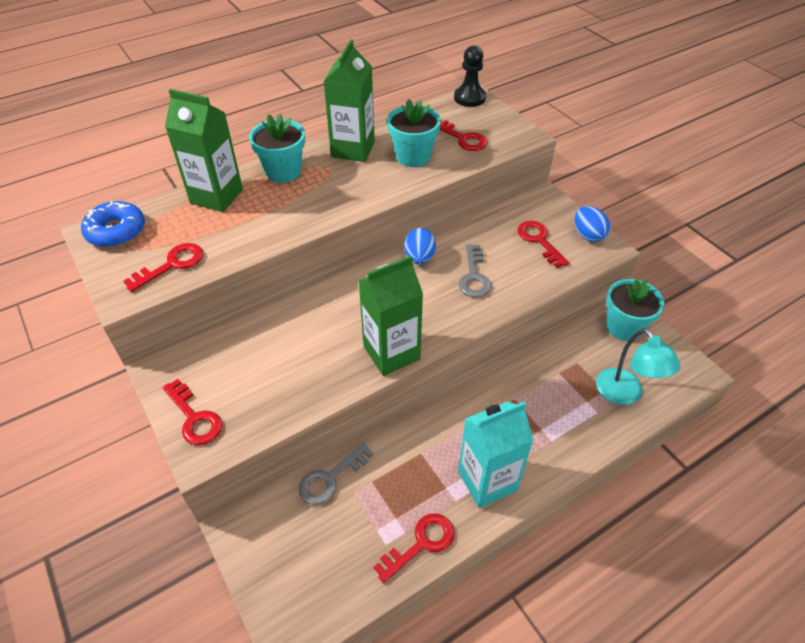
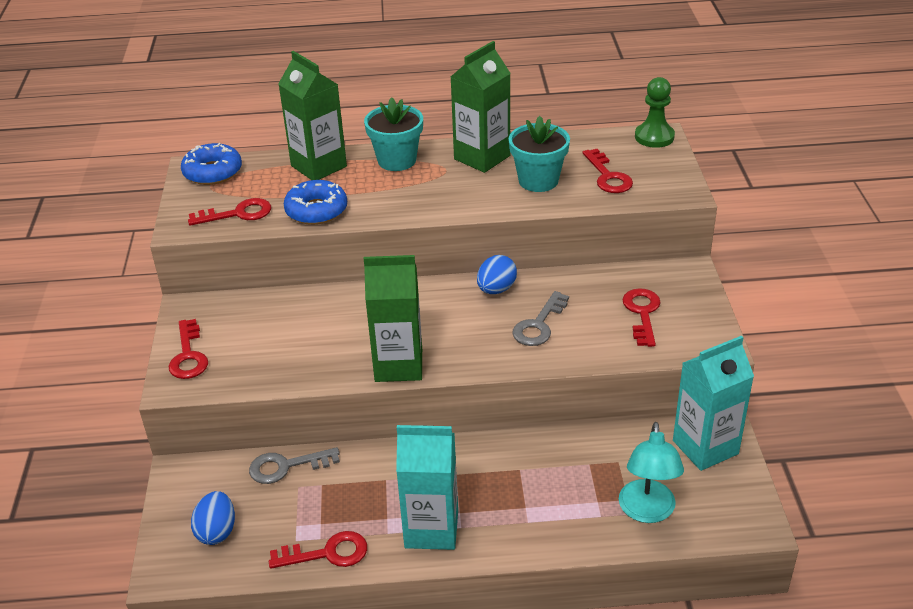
camera: 30 degrees right, 10 degrees down
(246, 238) = (316, 210): none -> blue donut
(469, 98) = (654, 137): black pawn -> green pawn
(588, 235) = (705, 325): blue egg -> blue egg (217, 531)
(624, 327) = (705, 447): turquoise flower pot -> turquoise carton

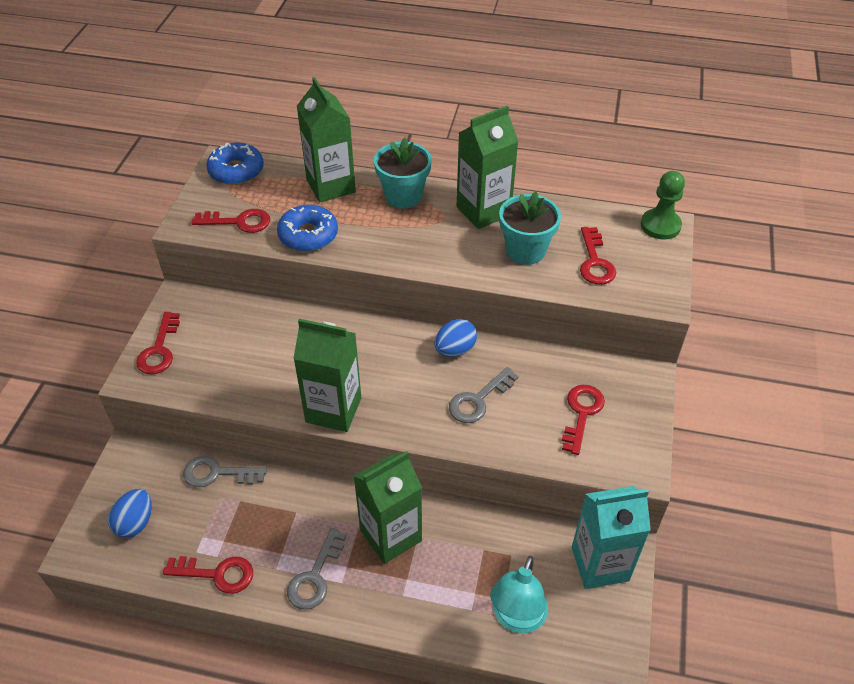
camera: 15 degrees right, 10 degrees up
(431, 529) = (315, 576): turquoise carton -> grey key
(492, 475) = (391, 535): none -> green carton

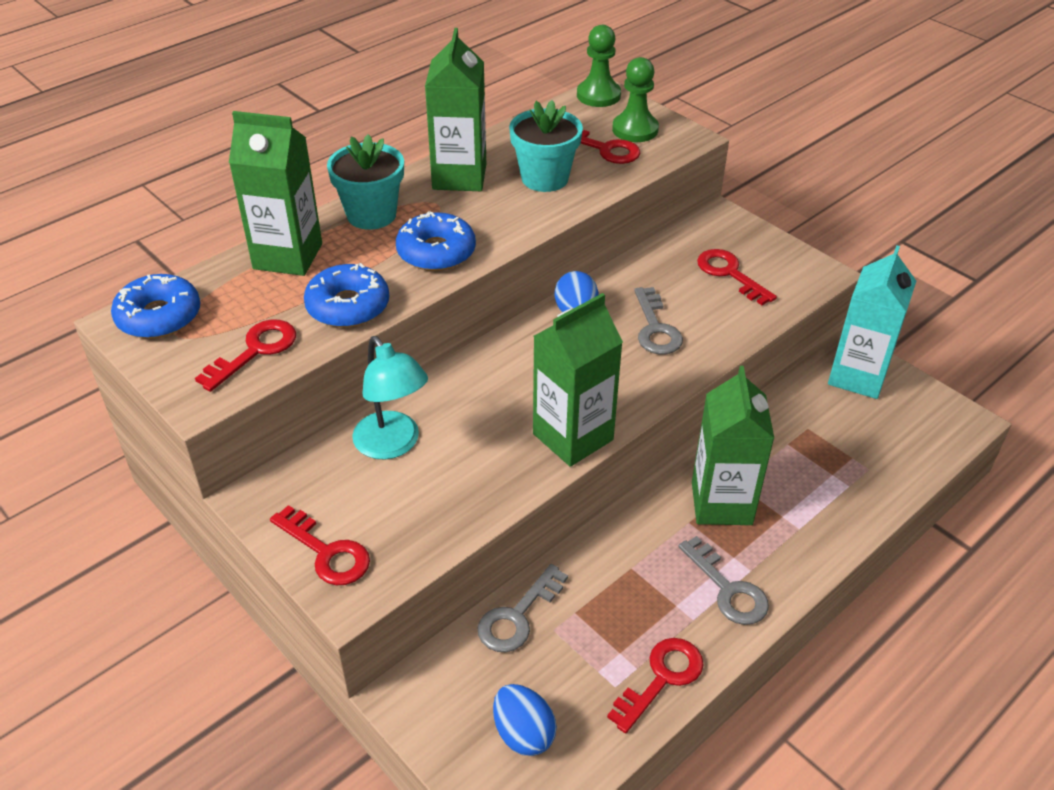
camera: 55 degrees left, 5 degrees down
(394, 243) = (436, 252): none -> blue donut
(516, 618) = (879, 459): turquoise lamp -> turquoise lamp (393, 445)
(638, 266) = (635, 129): none -> green pawn

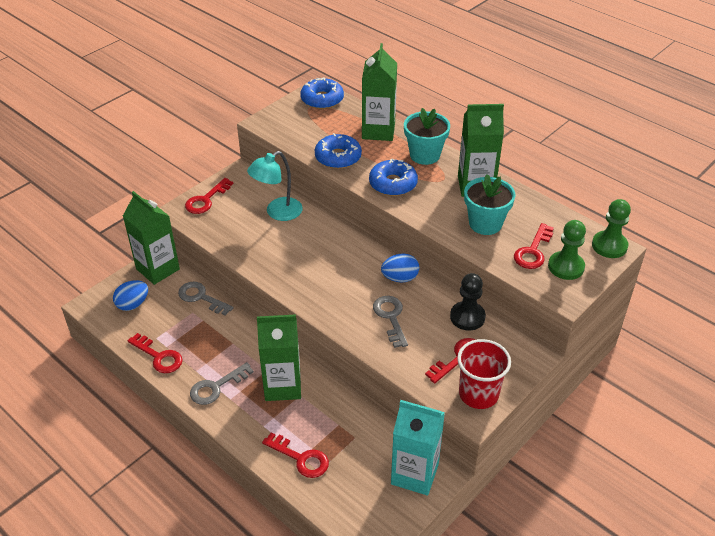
camera: 85 degrees right, 0 degrees up
(255, 351) = (299, 133): red key -> red key (301, 458)
(573, 437) = (287, 281): green carton -> green carton (158, 269)
(655, 328) = (390, 317): grey key -> grey key turned 90 degrees clockwise
(656, 259) = (467, 317): none -> black pawn
(788, 265) = (478, 394): none -> red cup

